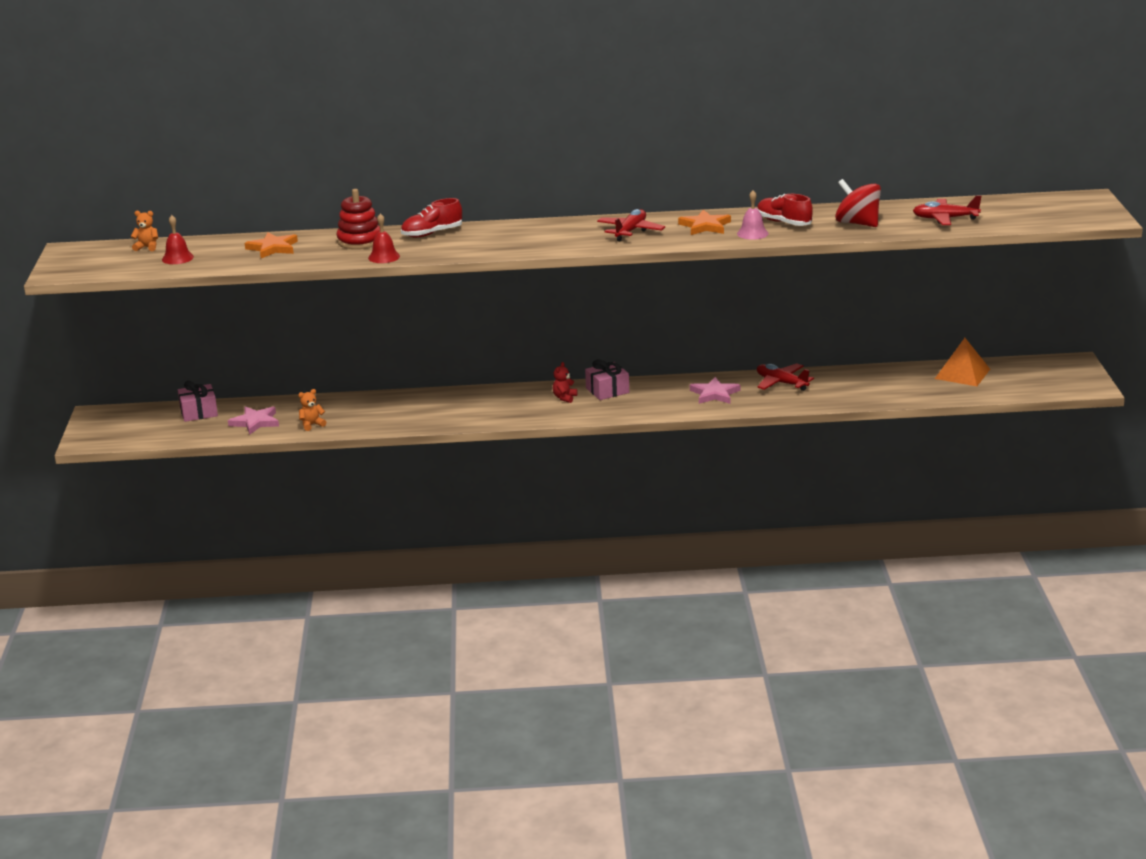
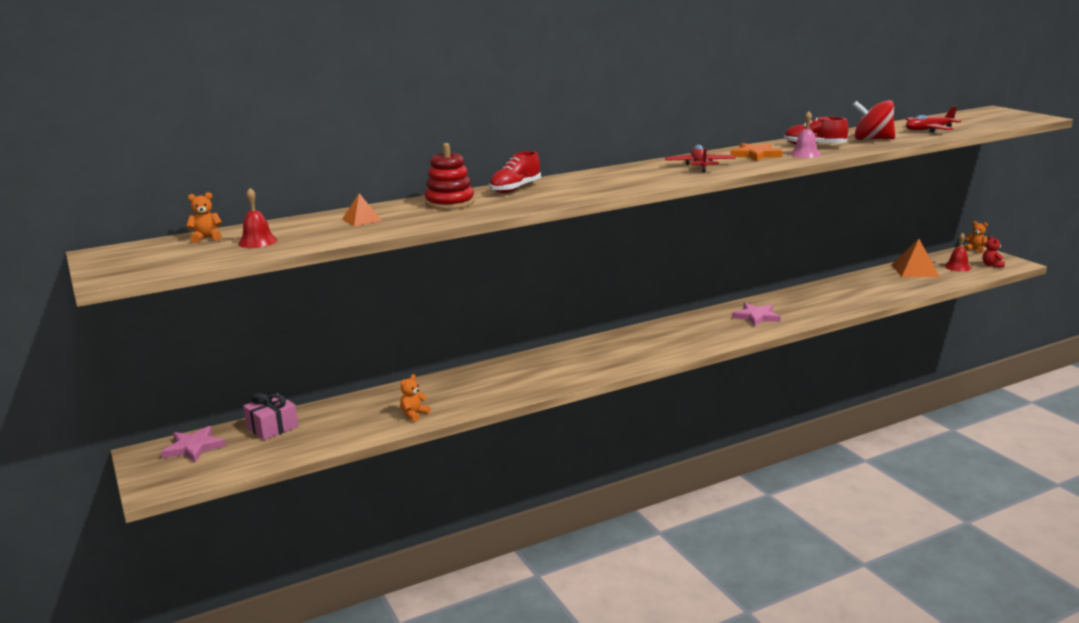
camera: 25 degrees left, 5 degrees down
(255, 422) = (348, 424): pink star -> pink star (194, 447)
(273, 248) = (361, 220): orange star -> orange pyramid
(384, 257) = (497, 210): red bell -> red bell (957, 267)
(564, 398) = (634, 343): red teddy bear -> red teddy bear (991, 265)
(607, 390) = (663, 330): pink gift -> none
(781, 383) = (795, 299): red plane -> none
(1077, 361) = (975, 250): none -> orange teddy bear

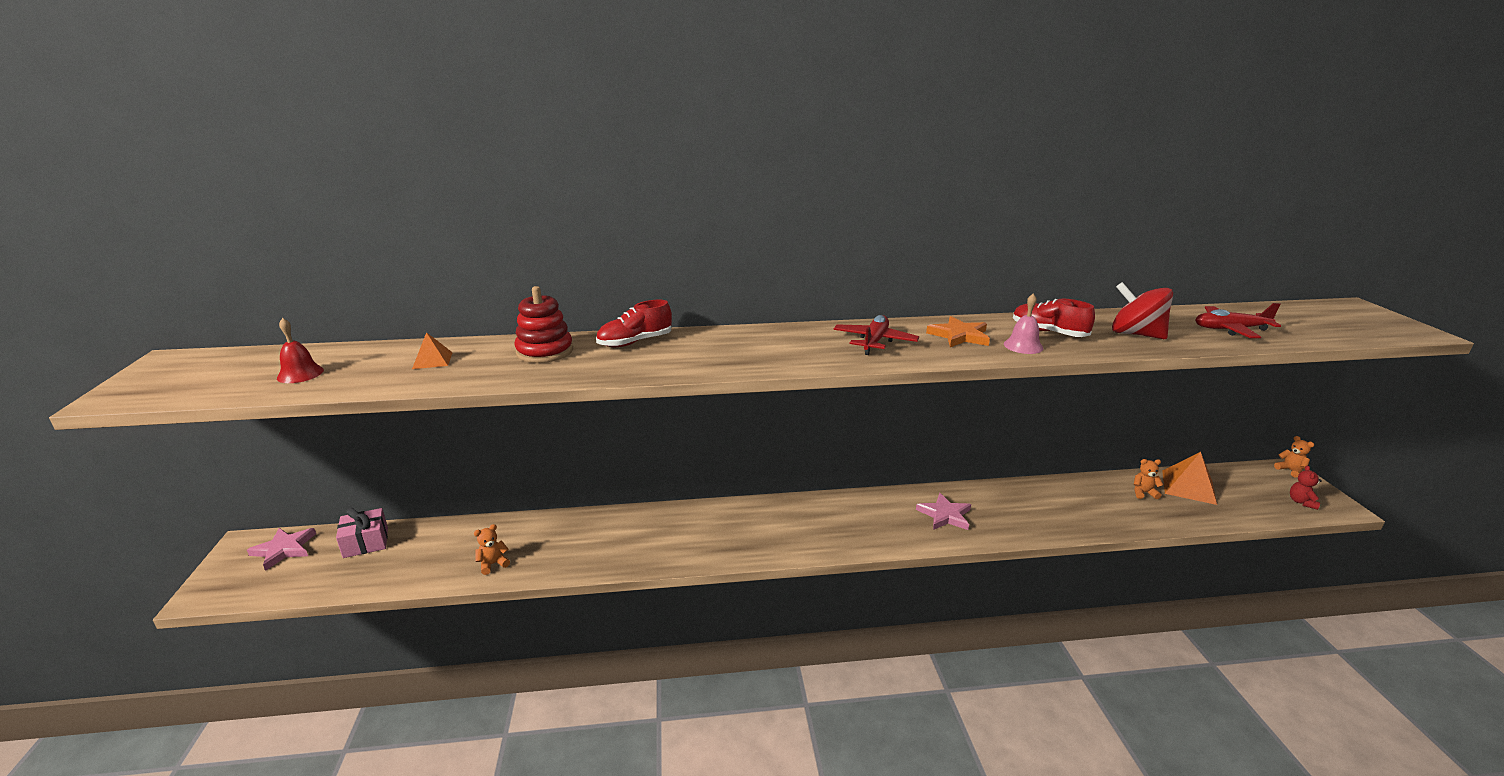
camera: 20 degrees right, 5 degrees up
(206, 238) = (272, 358): orange teddy bear -> orange teddy bear (1143, 493)
(957, 267) = (1250, 494): red bell -> none

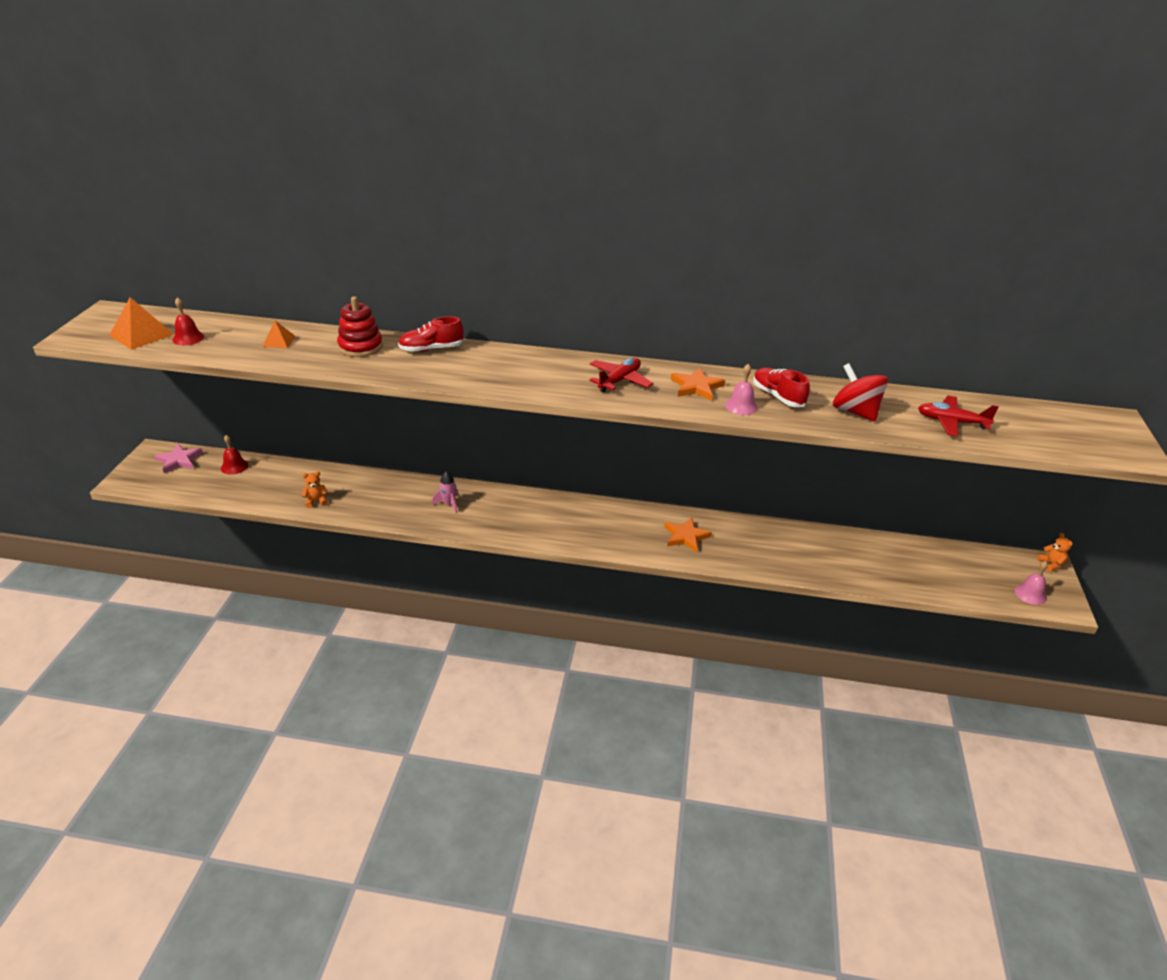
camera: 15 degrees right, 10 degrees up
(366, 542) = (234, 466): pink gift -> red bell
(662, 533) = (449, 504): none -> pink rocket
(945, 515) = (686, 536): pink star -> orange star
(1143, 493) = (882, 555): orange teddy bear -> none
(1188, 487) = (932, 558): orange pyramid -> orange pyramid (141, 334)
(1301, 502) = (1030, 594): red teddy bear -> pink bell

